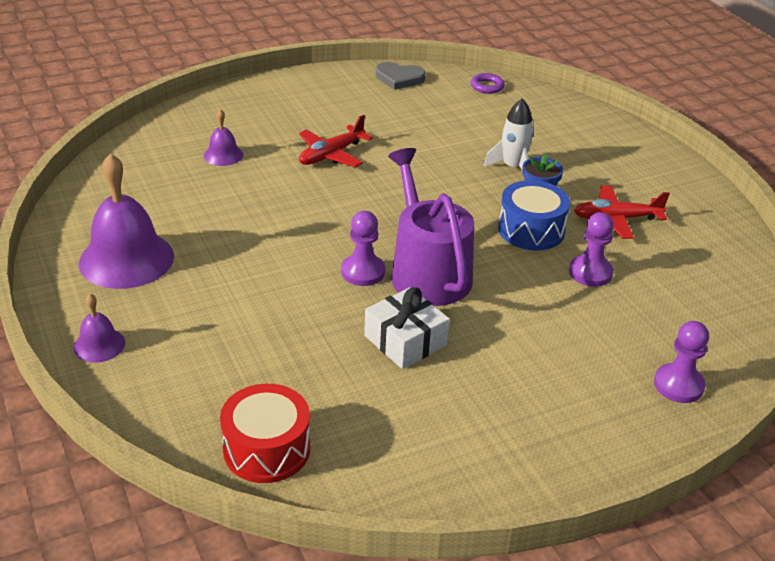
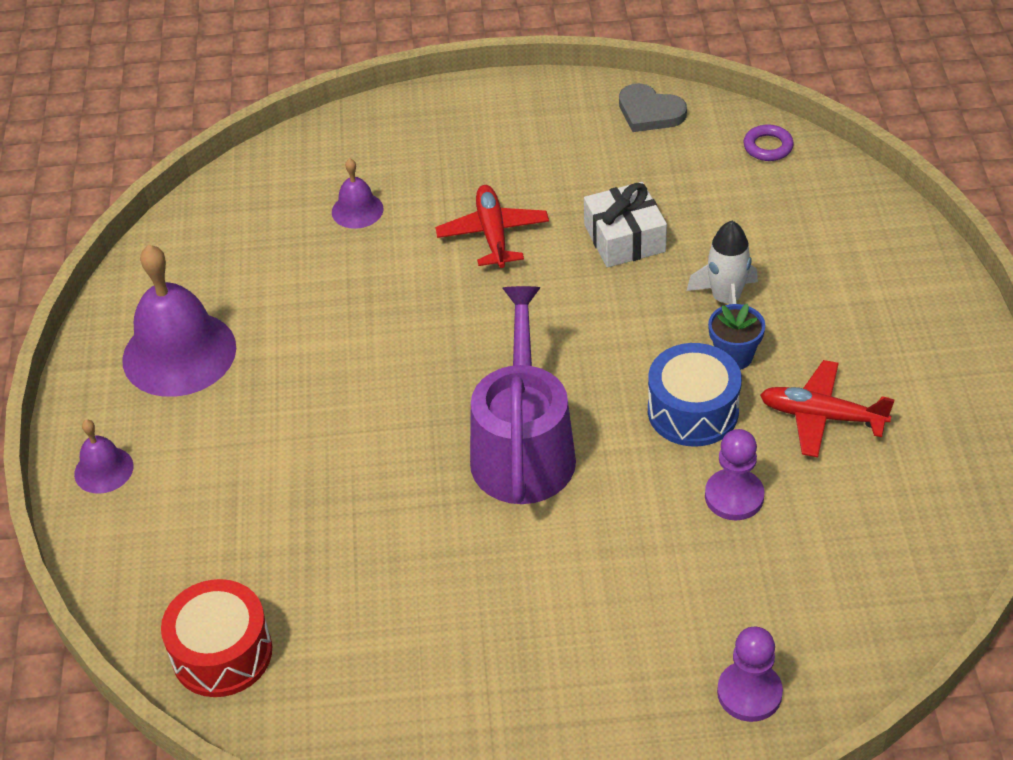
camera: 25 degrees right, 10 degrees up
(331, 155) = (493, 234): red plane -> red plane turned 105 degrees clockwise
(363, 272) = (443, 431): purple pawn -> none
(405, 340) = (445, 545): white gift -> white gift (624, 238)

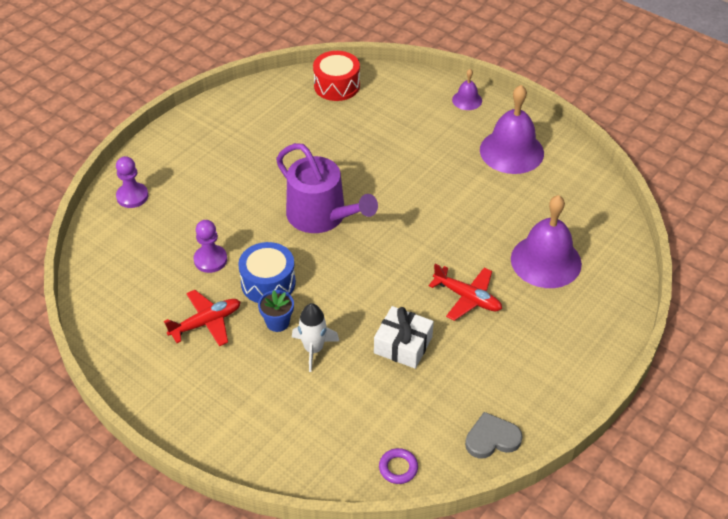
camera: 130 degrees right, 0 degrees up
(357, 210) = (546, 261): purple bell -> purple bell, size x2.04

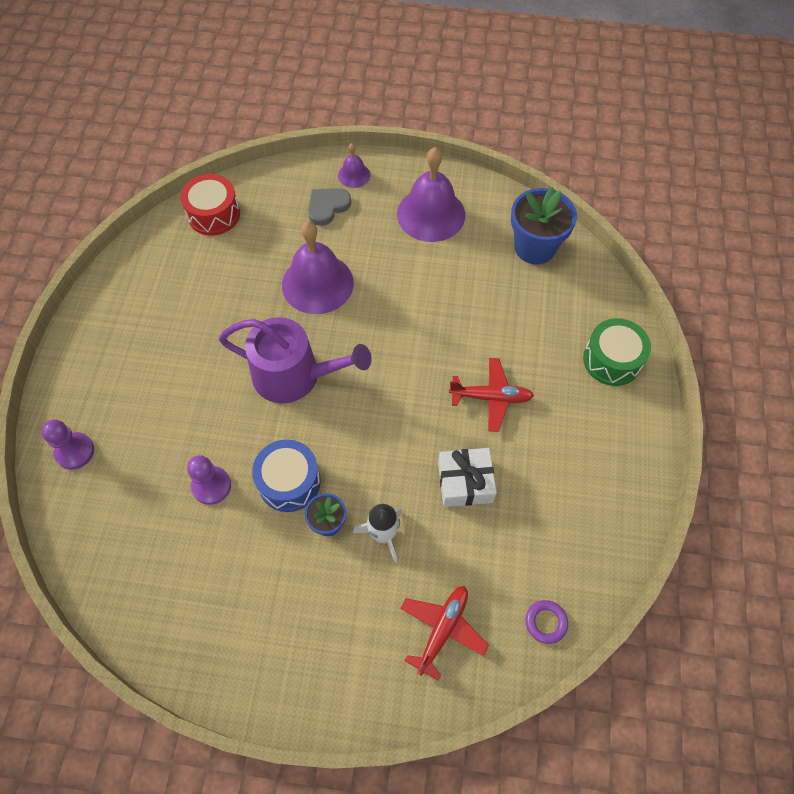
camera: 30 degrees left, 15 degrees up
(206, 323) = (255, 564): red plane -> red plane (442, 630)
(492, 438) = (607, 540): grey heart -> grey heart (327, 207)
(546, 261) = (535, 320): purple bell -> purple bell (317, 283)
(585, 209) = (535, 247): none -> blue flower pot
(593, 317) = (612, 360): none -> green drum

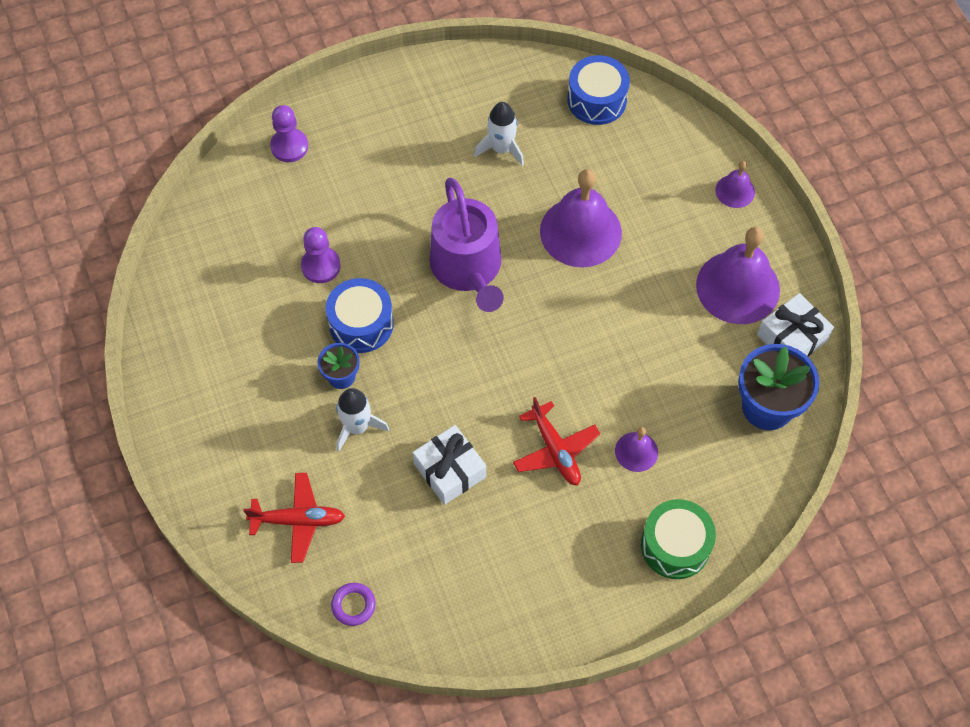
camera: 60 degrees right, 0 degrees up
(205, 297) = (501, 149): none -> white rocket
(214, 214) = (597, 100): red drum -> blue drum
(327, 207) = (677, 190): grey heart -> none
(490, 205) = (792, 338): none -> white gift
(523, 344) = (636, 451): none -> purple bell

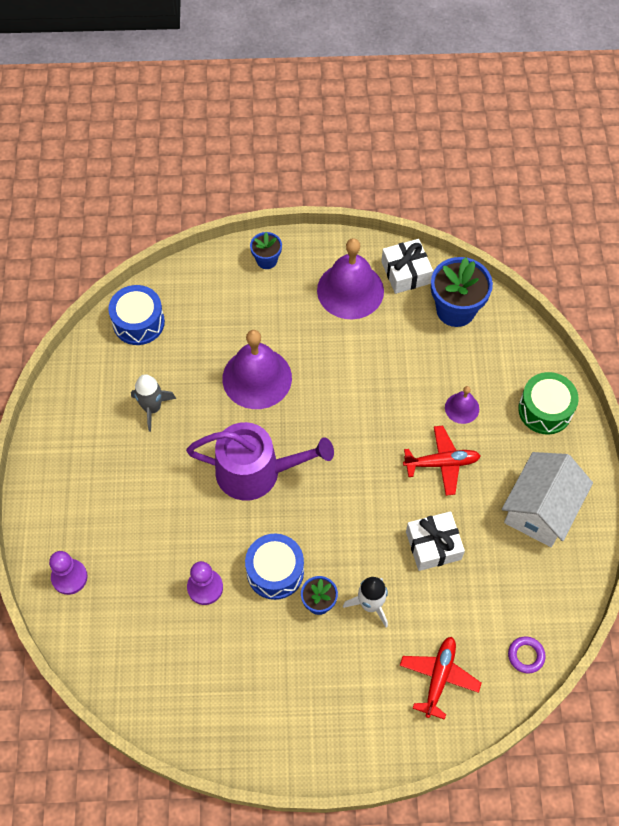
camera: 70 degrees left, 0 degrees up
(501, 149) = (152, 408): white rocket -> grey rocket
(540, 575) = (540, 509): none -> white house
(735, 191) = (266, 260): purple bell -> blue flower pot

